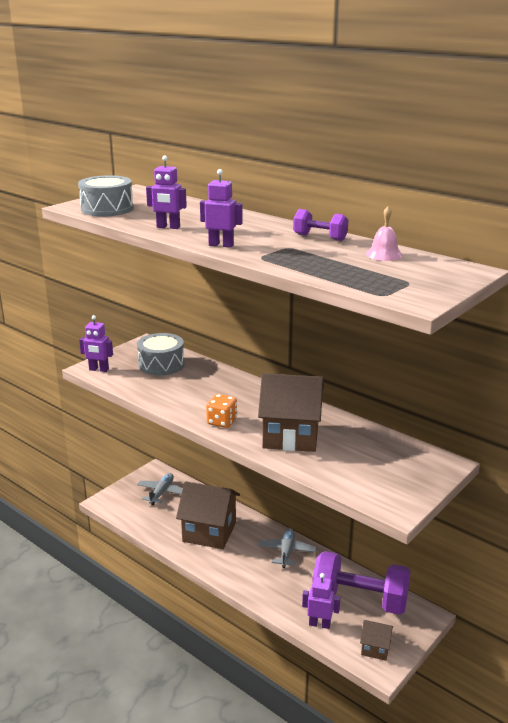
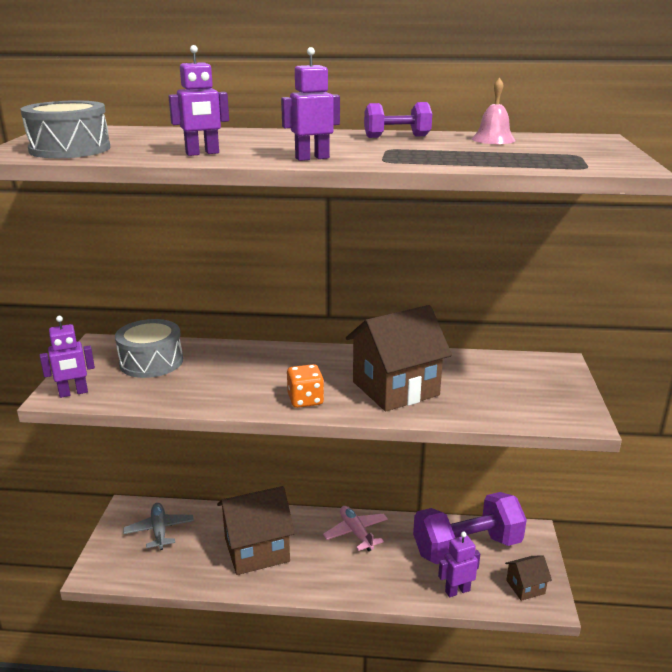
camera: 35 degrees left, 0 degrees up
(286, 552) = (356, 533): grey plane -> pink plane

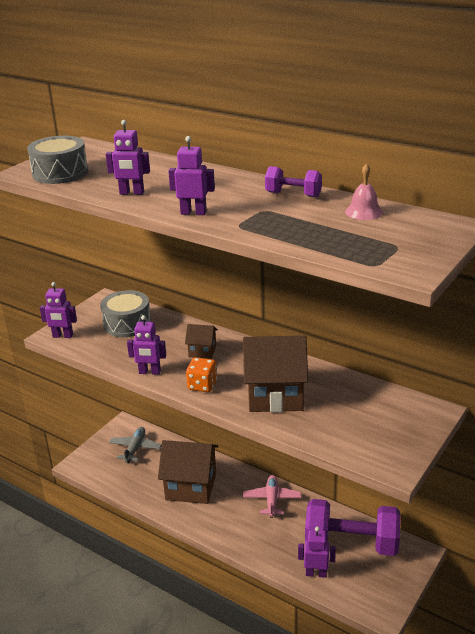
camera: 30 degrees right, 5 degrees up
(228, 403) = (149, 372): none -> purple robot
(525, 587) = (374, 592): brown house -> brown house (202, 351)

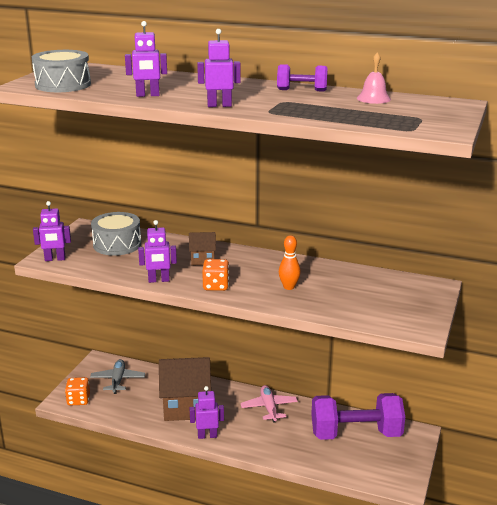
camera: 15 degrees left, 5 degrees down
(93, 465) = (78, 400): none -> orange dice
(275, 395) = (289, 287): brown house -> orange bowling pin
(316, 573) = (332, 463): purple robot -> purple robot (207, 435)

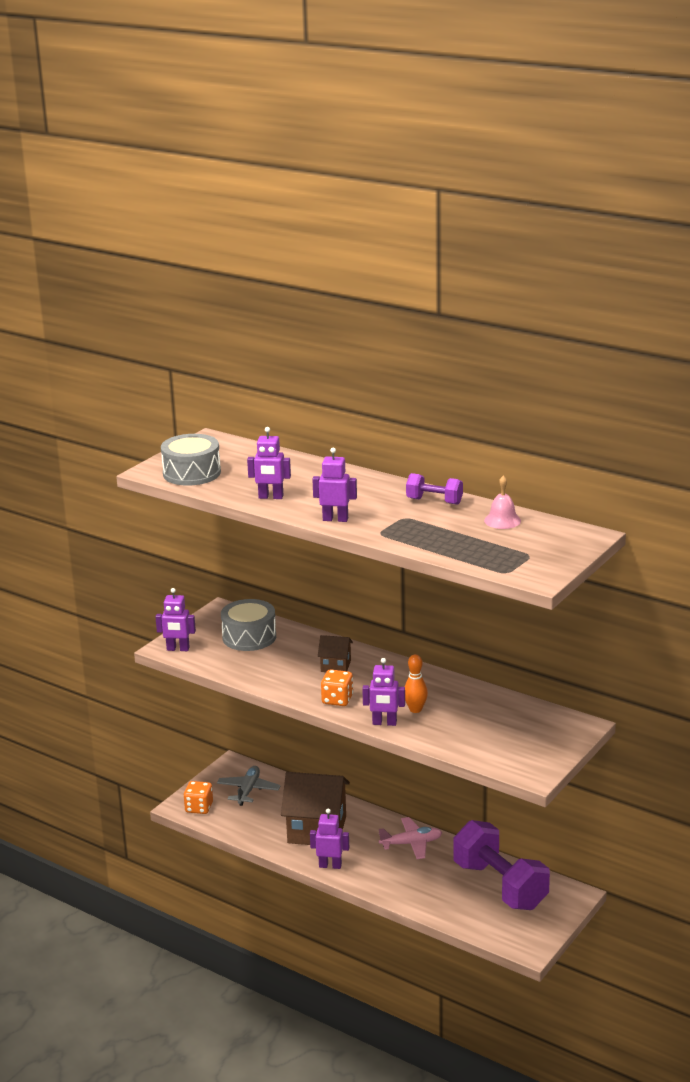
camera: 15 degrees right, 0 degrees up
(159, 280) = (279, 686): purple robot -> purple robot (384, 723)
(269, 408) = (411, 843): pink plane -> pink plane turned 75 degrees clockwise
(355, 433) = (500, 885): purple dumbbell -> purple dumbbell turned 45 degrees clockwise

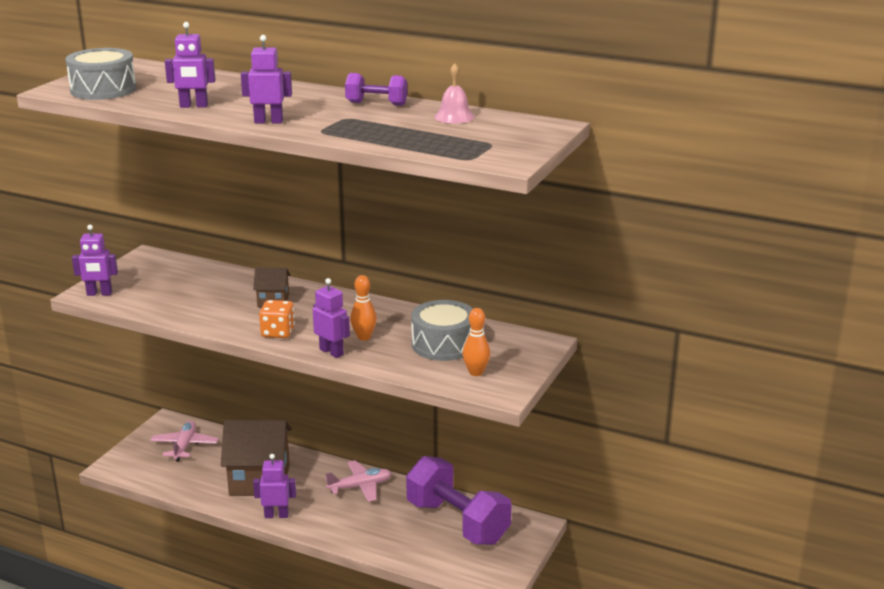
camera: 10 degrees left, 0 degrees up
(199, 807) = (132, 466): orange dice -> none
(248, 790) = (184, 446): grey plane -> pink plane
(249, 637) = (177, 279): grey drum -> grey drum (443, 344)
(384, 723) = (331, 352): purple robot -> purple robot turned 135 degrees counterclockwise
(513, 752) = (476, 372): none -> orange bowling pin

